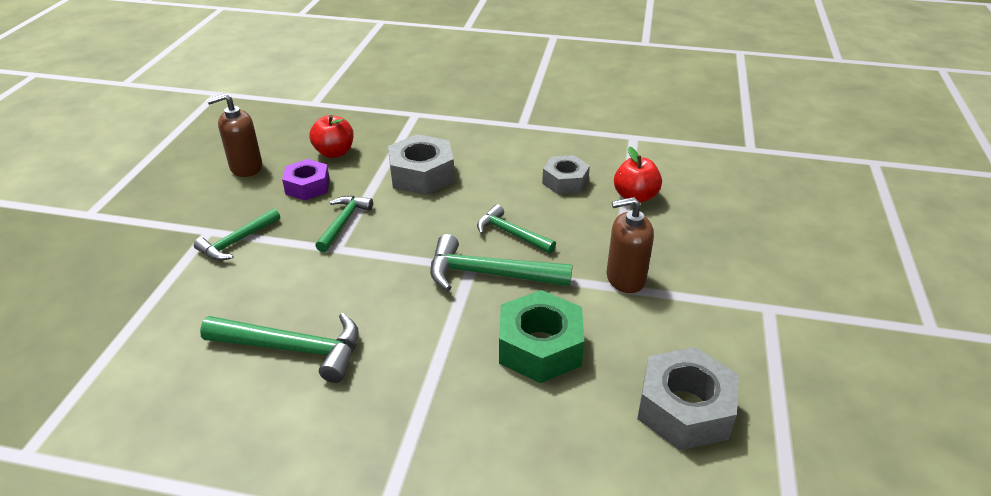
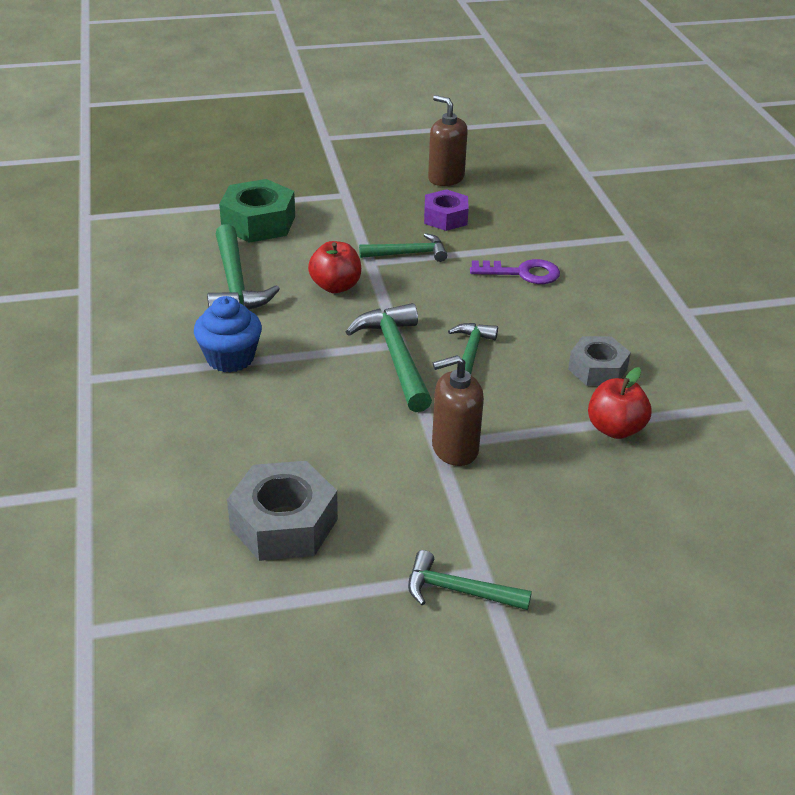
camera: 65 degrees right, 0 degrees up
(237, 241) = (342, 212): green hammer -> green hammer (459, 591)
(334, 153) = (512, 213): red apple -> red apple (335, 286)
(421, 385) = (230, 358): none -> blue cupcake
(422, 175) = (522, 273): grey nut -> purple key
(540, 347) = (314, 413): green nut -> green nut (258, 222)
(625, 278) = (454, 449): brown soap dispenser -> brown soap dispenser turned 75 degrees counterclockwise

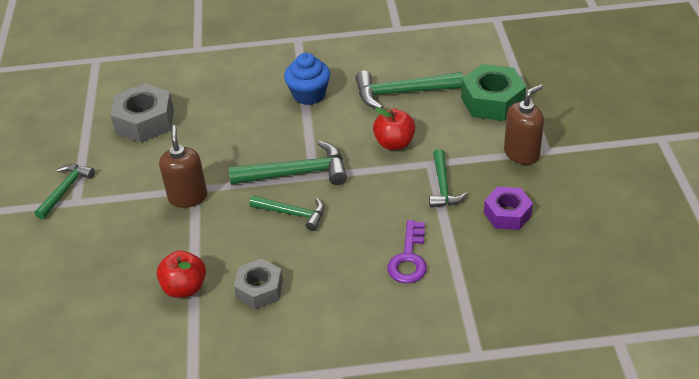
camera: 100 degrees right, 5 degrees up
(446, 178) = (588, 219): brown soap dispenser -> brown soap dispenser (521, 153)

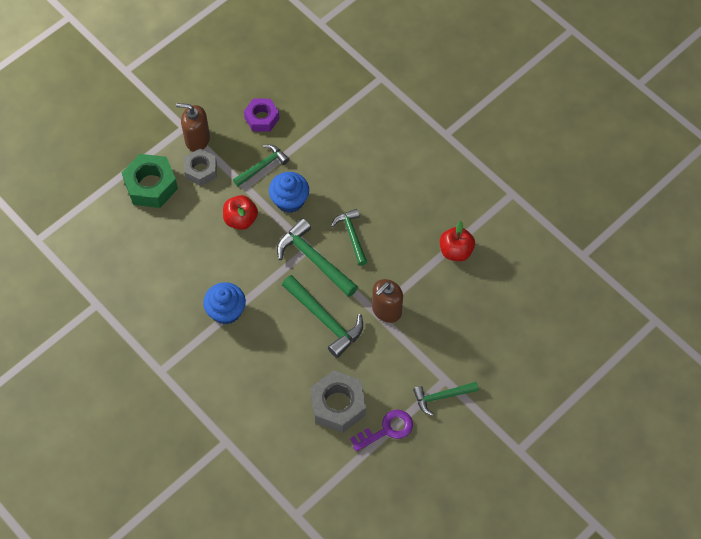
camera: 130 degrees left, 20 degrees up
(259, 289) = (424, 210): grey nut -> grey nut (201, 170)
(381, 187) = (289, 200): none -> blue cupcake
(402, 93) = (180, 249): green hammer -> green hammer (325, 319)
(409, 258) = (338, 148): purple key -> purple key (386, 430)

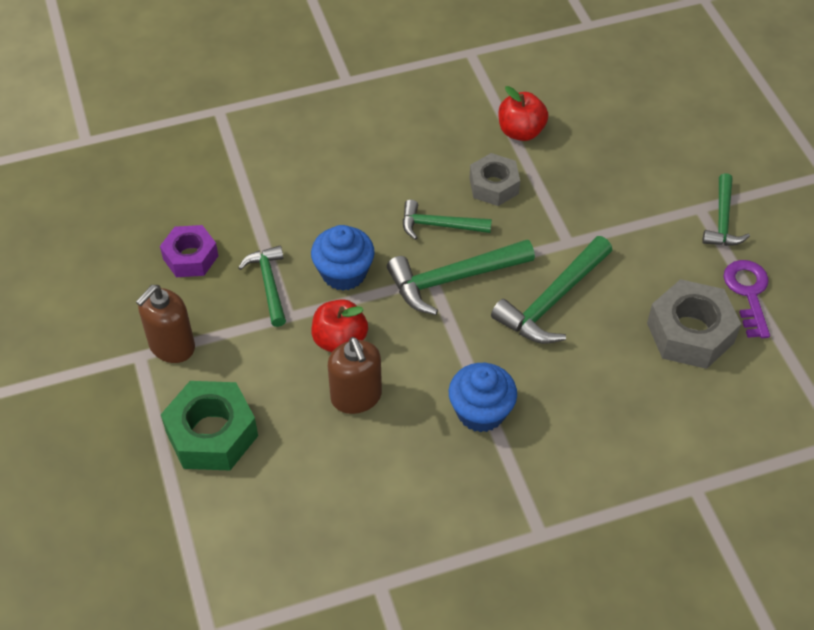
camera: 65 degrees left, 10 degrees down
(201, 170) = (227, 360): grey nut -> grey nut (494, 186)
(325, 319) = (552, 301): green hammer -> green hammer turned 150 degrees clockwise
(386, 310) = (571, 230): brown soap dispenser -> brown soap dispenser (356, 397)

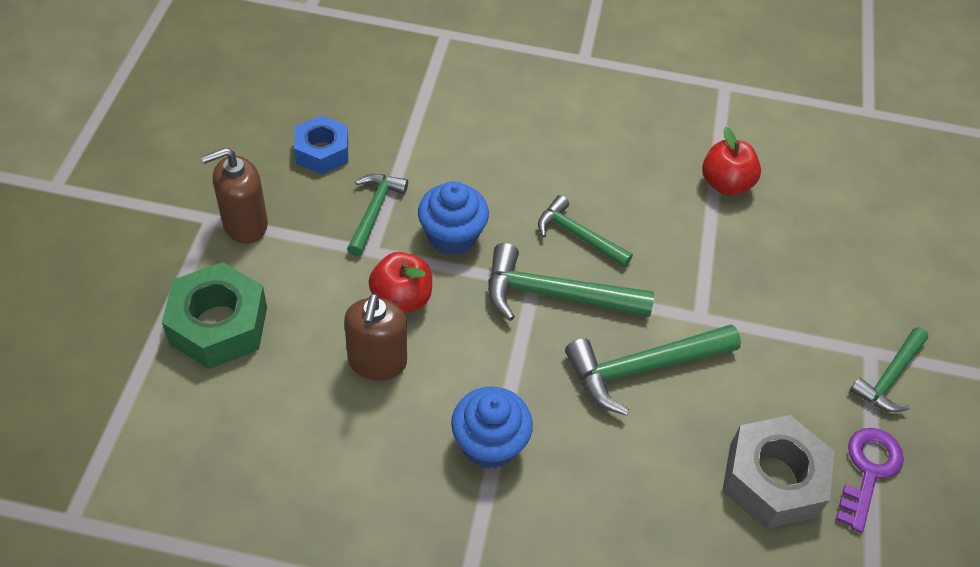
camera: 25 degrees right, 0 degrees up
(190, 257) = (322, 152): purple nut -> blue nut
(494, 186) = (660, 223): grey nut -> none

